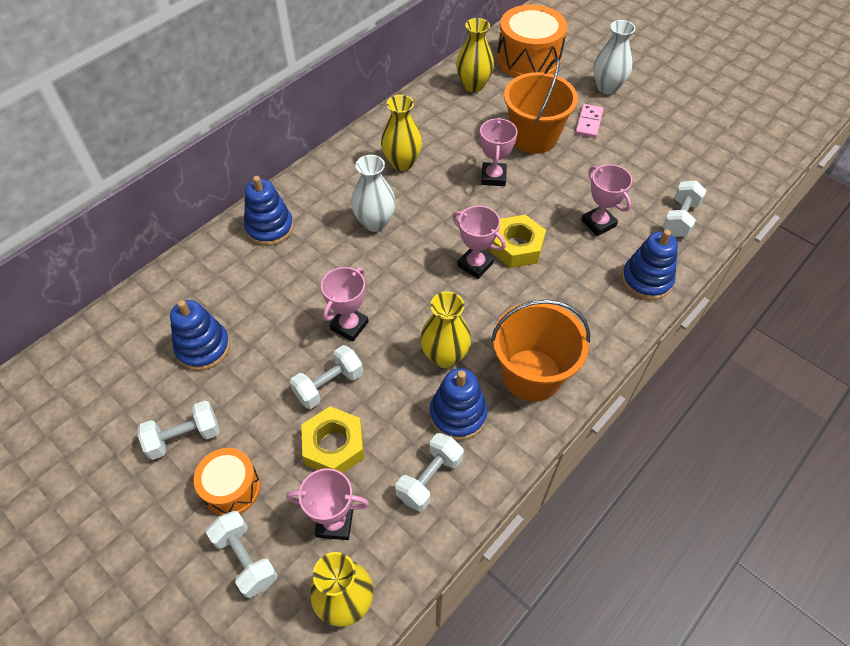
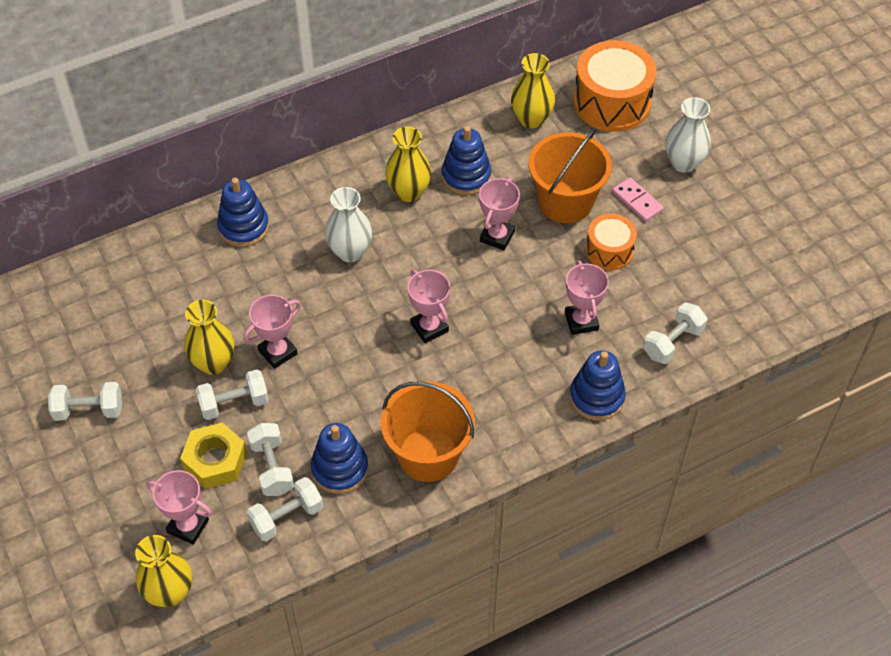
camera: 20 degrees right, 0 degrees up
(203, 348) = (135, 331): blue stacking toy -> blue stacking toy (466, 176)
(231, 488) = (112, 468): orange drum -> orange drum (609, 250)
(246, 559) = (102, 530): white dumbbell -> white dumbbell (272, 467)
(445, 356) = (354, 410): yellow vase -> yellow vase (213, 363)
(516, 247) = (481, 321): yellow nut -> none
(588, 122) = (637, 201): pink domino -> pink domino turned 75 degrees counterclockwise

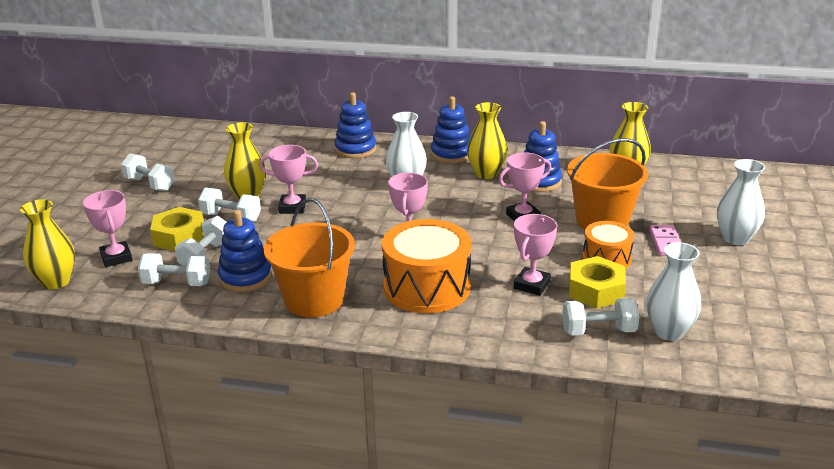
camera: 40 degrees right, 25 degrees down
(596, 397) = (488, 331): blue stacking toy -> blue stacking toy (451, 154)
(612, 102) = (707, 188): orange drum -> orange drum (427, 287)
(633, 296) = (596, 290): none -> yellow nut
(720, 310) = (669, 331): none -> white vase

